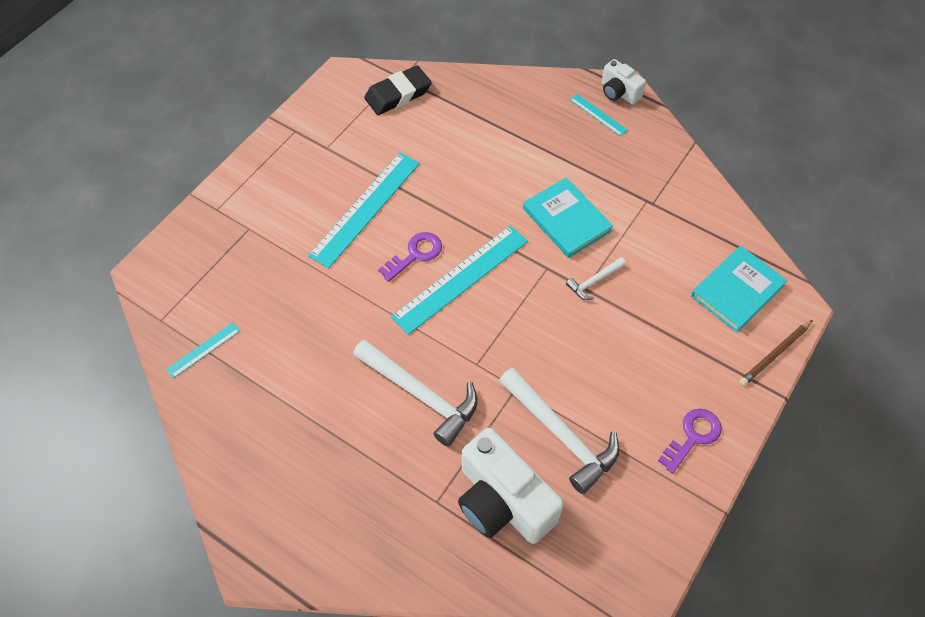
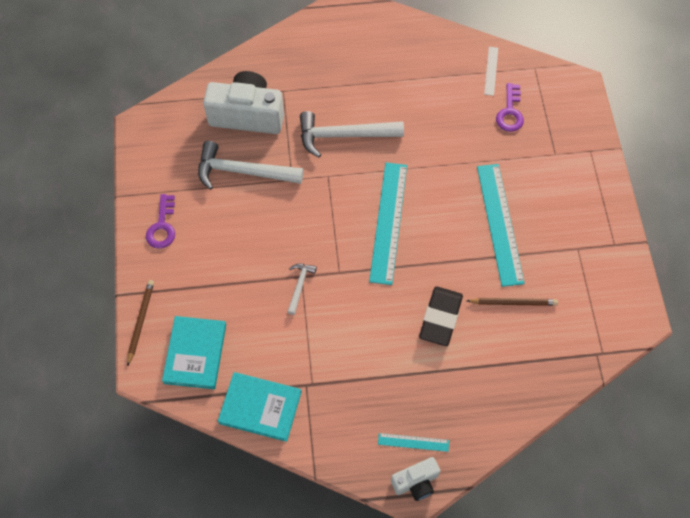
camera: 140 degrees right, 5 degrees up
(203, 350) = (491, 71): turquoise ruler -> white ruler
(398, 94) = (581, 335): black eraser -> black eraser (440, 318)
(415, 254) = (433, 216): purple key -> purple key (510, 112)
(423, 147) = (513, 302): none -> brown pencil
(566, 220) = (357, 320): turquoise book -> turquoise book (260, 407)
(619, 92) = (416, 482): white camera -> white camera turned 150 degrees clockwise

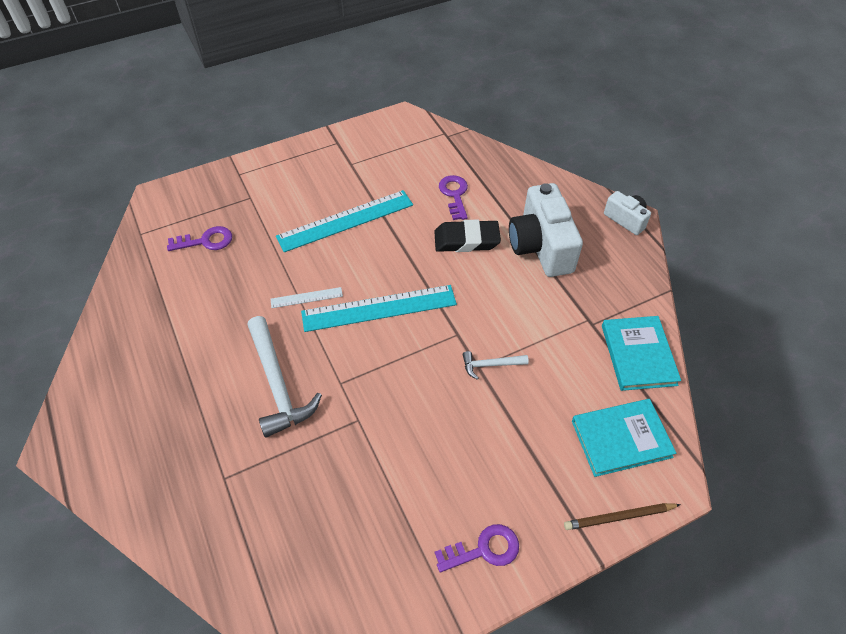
camera: 110 degrees left, 10 degrees down
(243, 172) = (366, 480): white hammer -> none
(247, 115) = (275, 509): white camera -> white camera (540, 247)
(413, 442) = (593, 230): turquoise ruler -> none
(491, 71) = (151, 269): white ruler -> white ruler (306, 297)
(504, 329) = (454, 195): none -> purple key
(513, 302) = (425, 194): brown pencil -> none

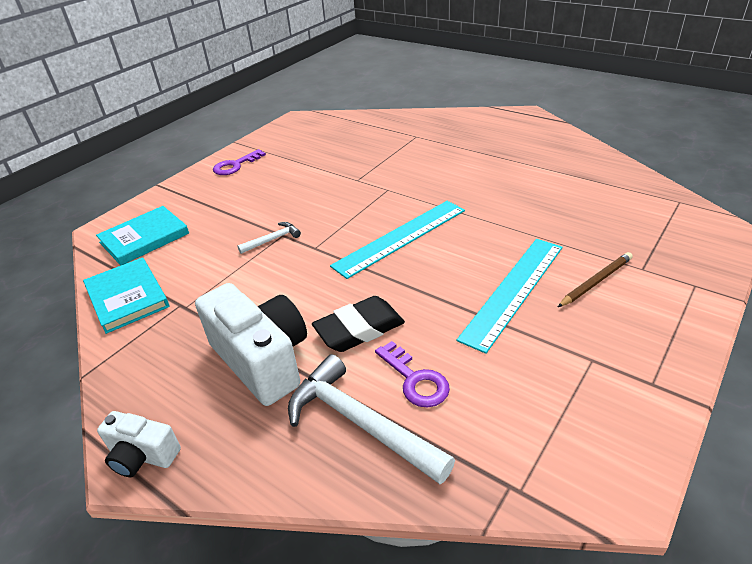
camera: 155 degrees right, 15 degrees down
(206, 241) = (617, 219): purple key -> none
(278, 384) = (432, 174): white hammer -> white hammer (360, 423)
(306, 297) = (472, 220): white ruler -> none
(619, 517) = (145, 203): brown pencil -> brown pencil (596, 282)

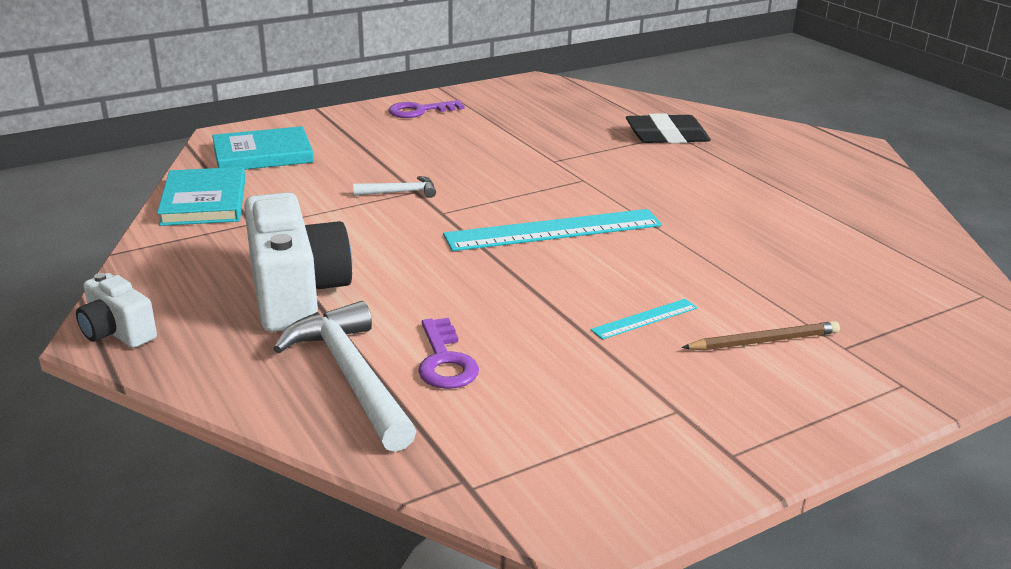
camera: 20 degrees right, 10 degrees down
(359, 329) = (424, 299): black eraser -> black eraser (667, 136)
(514, 290) = (645, 319): turquoise ruler -> turquoise ruler, size x0.47

